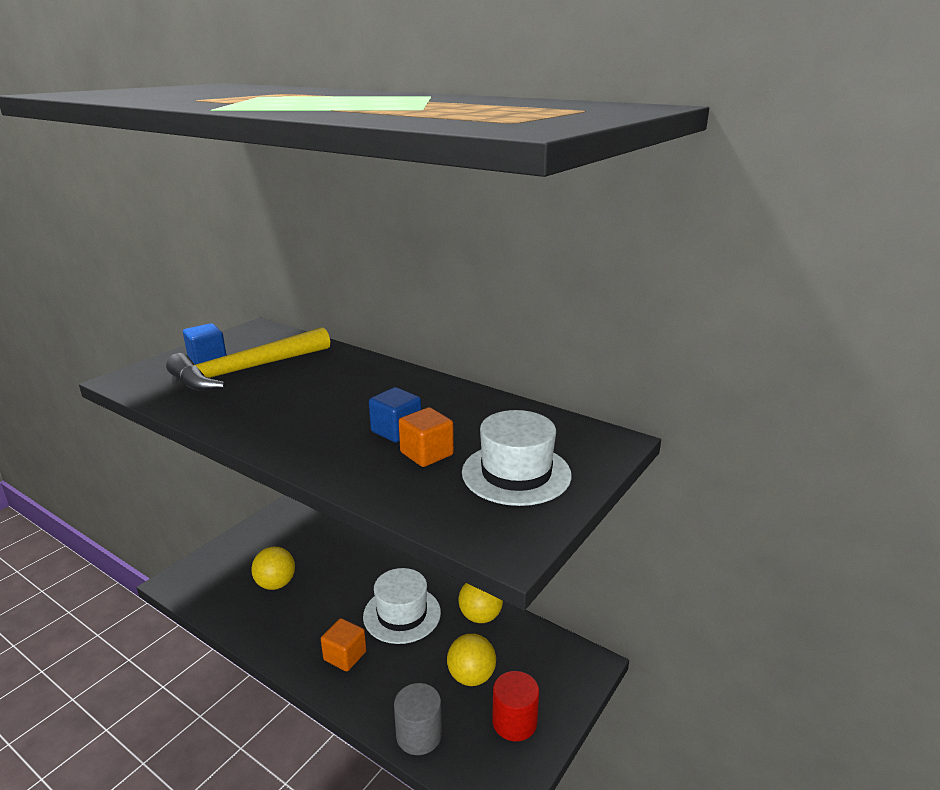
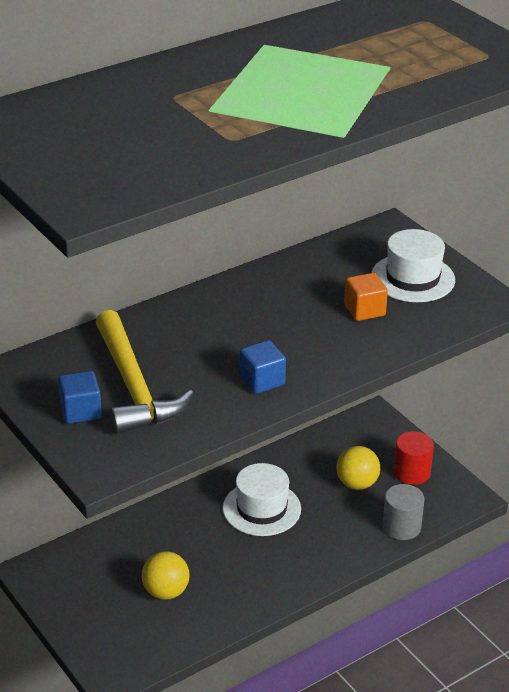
camera: 70 degrees left, 10 degrees up
(345, 656) = (296, 555): orange cube -> none
(396, 431) = (319, 317): blue cube -> blue cube (262, 381)
(480, 616) = (291, 460): yellow ball -> none

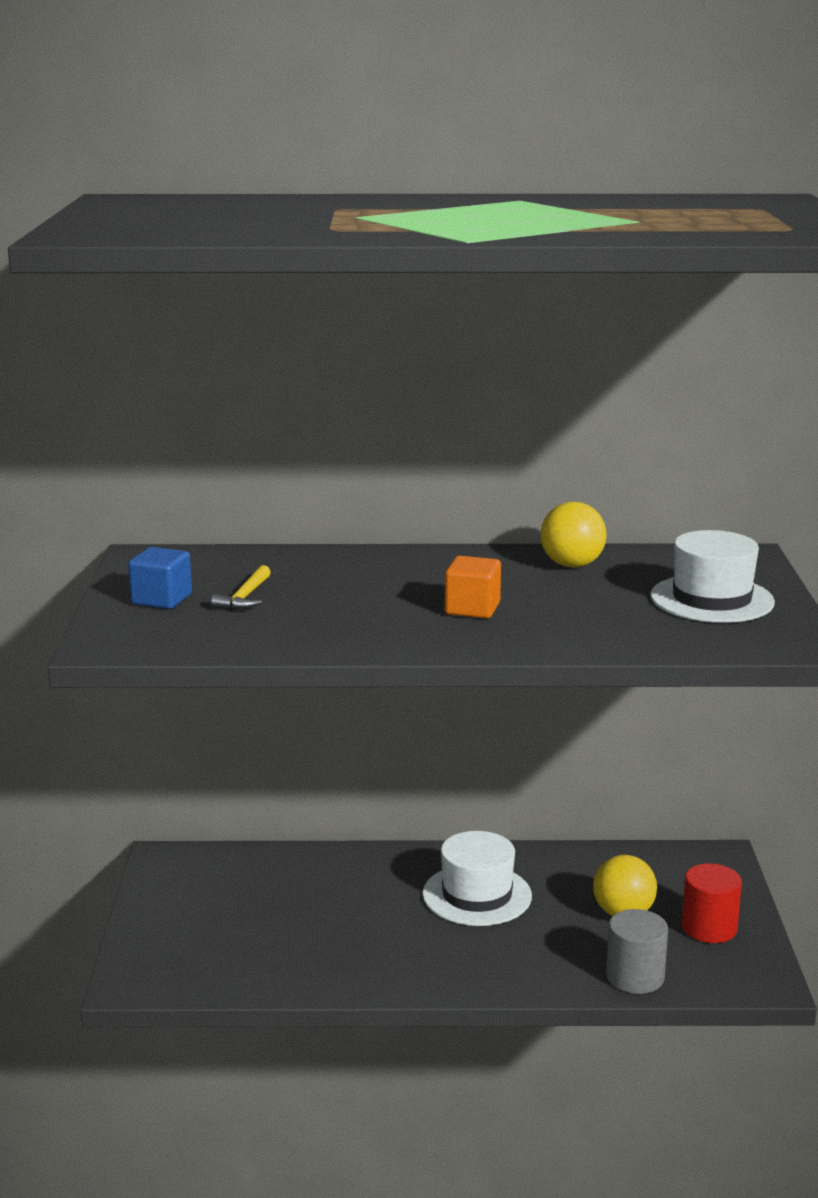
camera: 35 degrees right, 15 degrees down
(133, 386) = (245, 597): yellow hammer -> yellow hammer, size x0.42
(166, 592) = (278, 930): yellow ball -> yellow ball (572, 565)
(262, 381) = (391, 629): blue cube -> none
(364, 310) = (607, 608): orange cube -> orange cube (472, 609)

